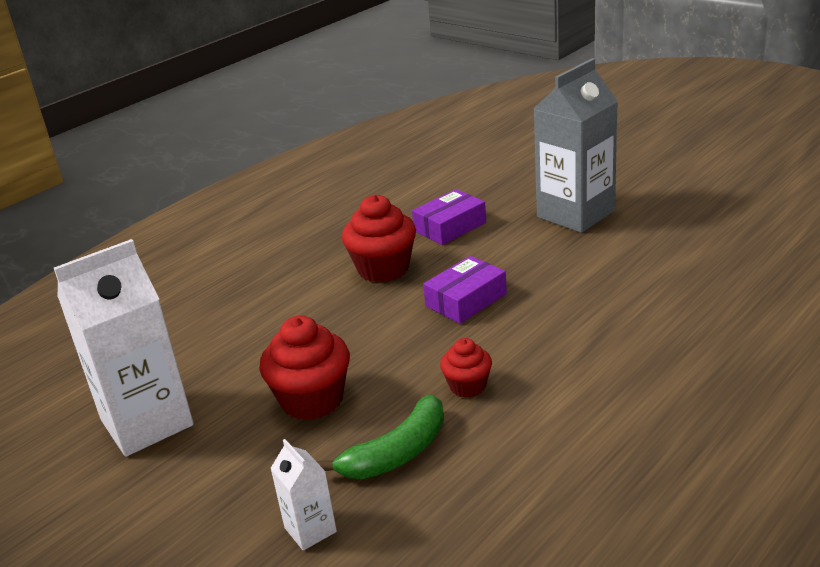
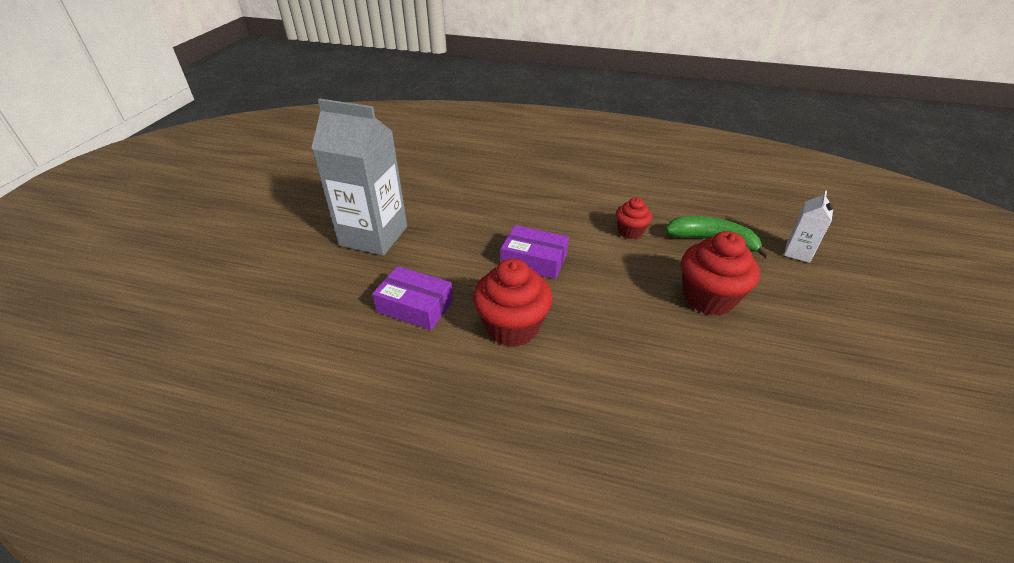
camera: 120 degrees left, 10 degrees up
(147, 423) = (831, 390): white carton -> none

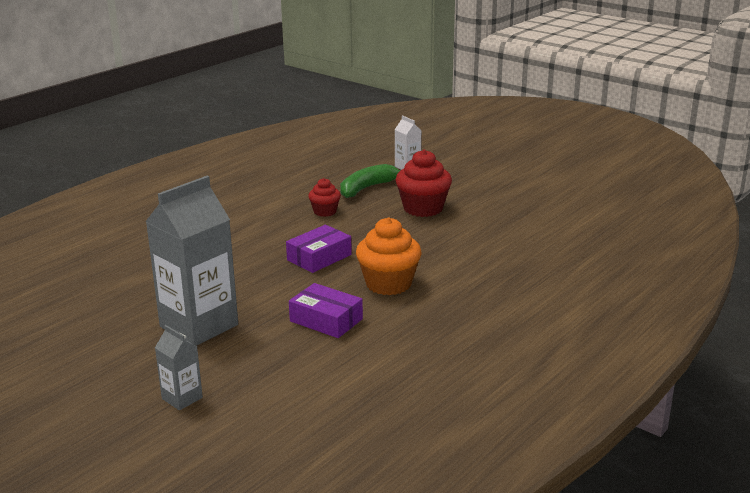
camera: 65 degrees left, 15 degrees down
(260, 268) = (182, 398): none -> grey carton
(415, 306) = (326, 320): purple box -> purple box turned 75 degrees clockwise
(512, 327) = (388, 284): red cupcake -> orange cupcake

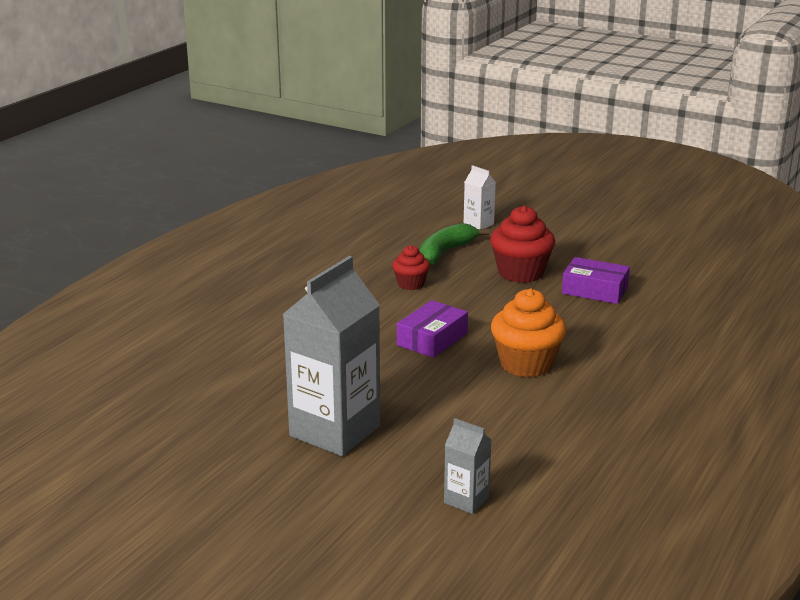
camera: 10 degrees left, 0 degrees up
(182, 398) = (360, 517): grey carton -> grey carton (466, 500)
(326, 320) = (477, 412): purple box -> purple box (594, 290)

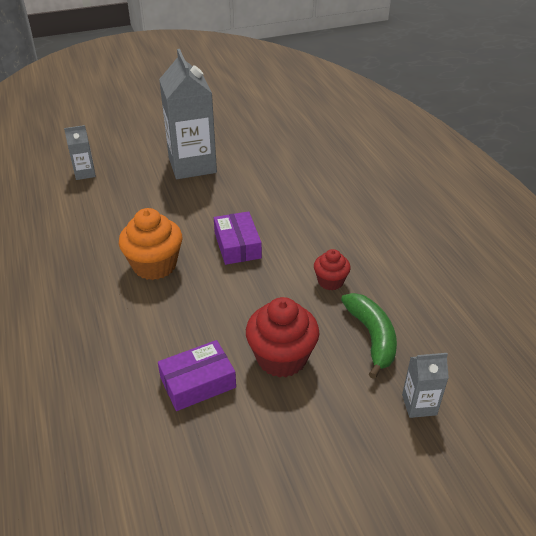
camera: 130 degrees right, 15 degrees up
(478, 224) = (419, 405): white carton -> grey carton

